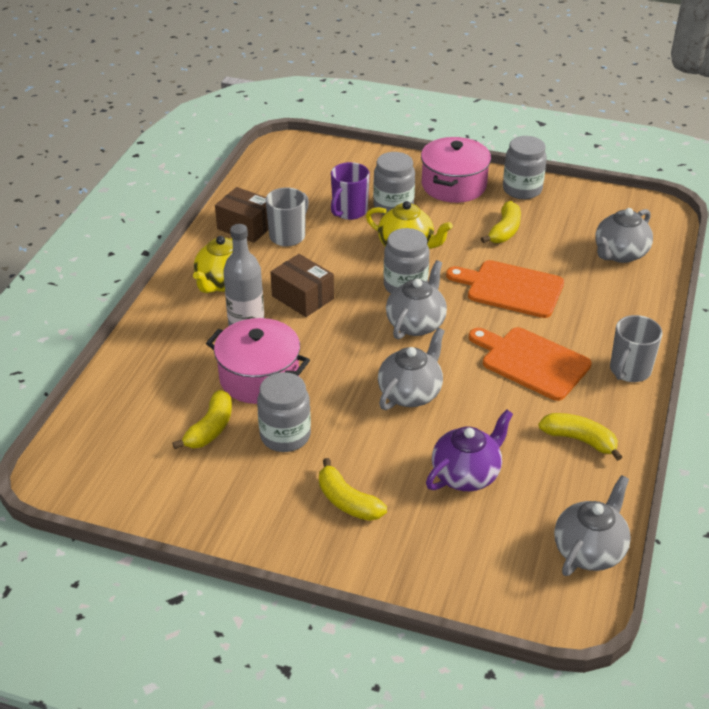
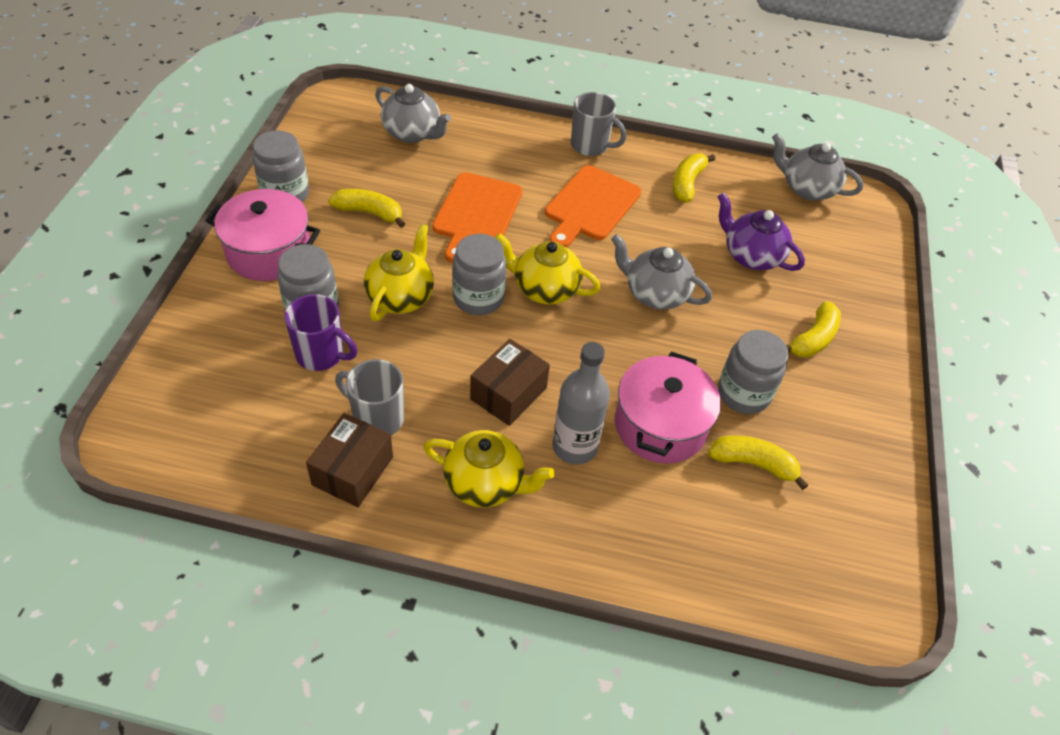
camera: 100 degrees left, 10 degrees up
(416, 324) = (544, 289): grey teapot -> yellow teapot

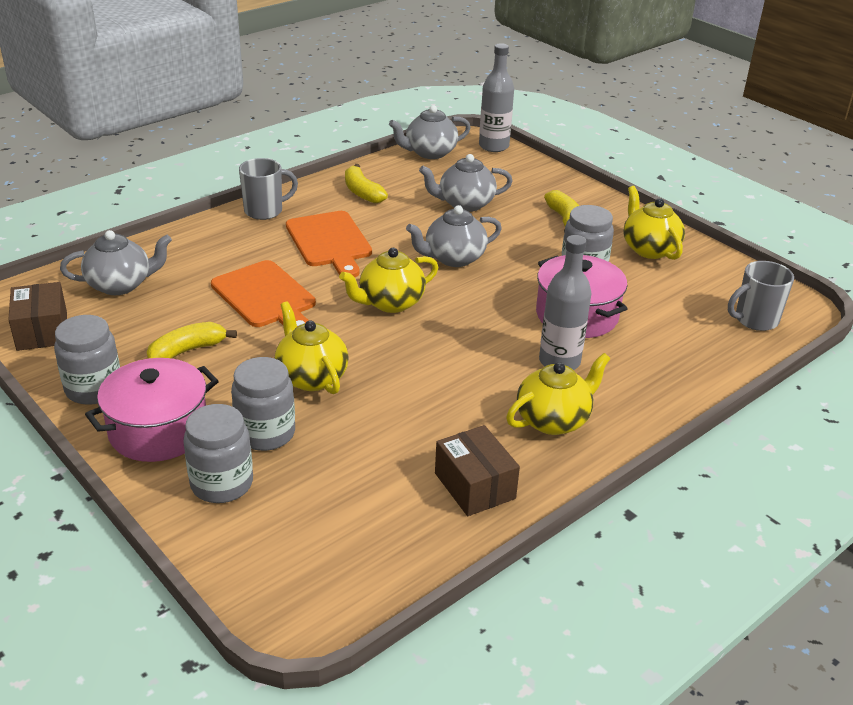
camera: 50 degrees left, 15 degrees down
(321, 354) = (326, 450): purple mug -> none
(377, 418) = (432, 448): grey mug -> grey mug (755, 320)
(478, 298) = (361, 338): grey jar -> grey jar (222, 484)
(508, 393) = (477, 369): brown box -> brown box (42, 331)
(751, 256) = (465, 204): purple teapot -> grey teapot
(753, 464) = (645, 295): yellow banana -> none
(840, 430) = (649, 249): none -> yellow teapot
(878, 223) = (493, 146): none -> grey bottle

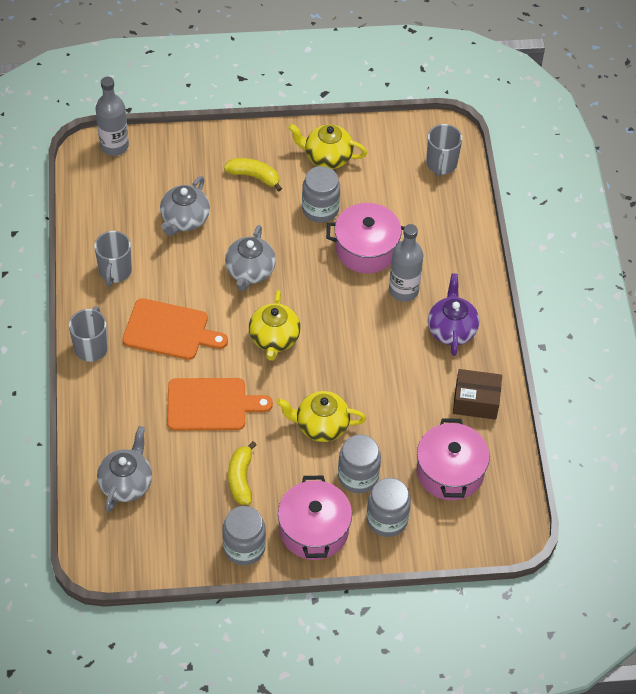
camera: 55 degrees left, 20 degrees up
(42, 331) = (151, 552): brown box -> none
(344, 509) = (450, 472): none -> pink pot
(362, 192) = (115, 271): yellow banana -> grey mug
(429, 153) = (89, 192): grey teapot -> none
(553, 420) = (451, 329): yellow teapot -> purple teapot

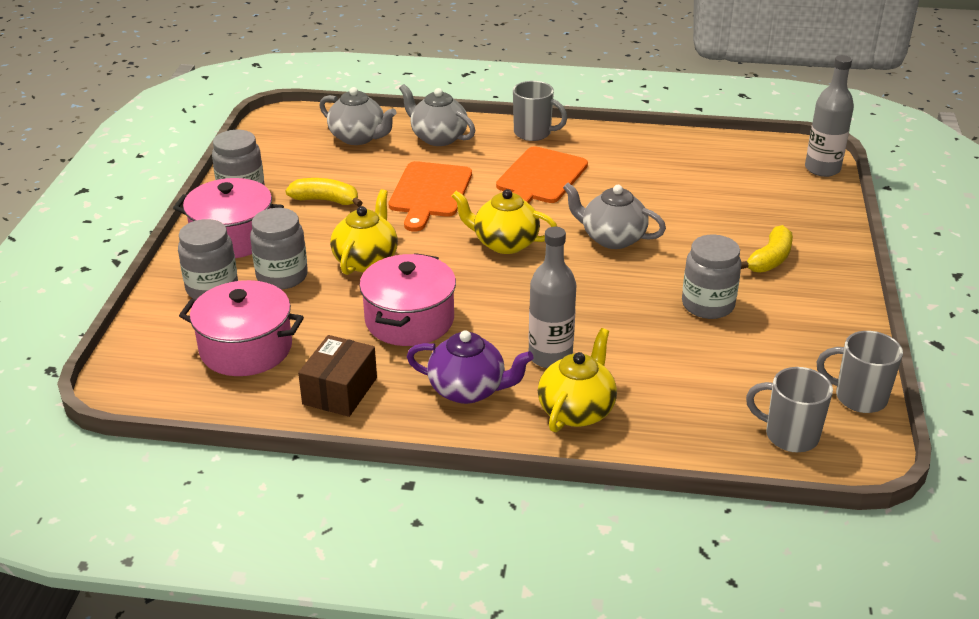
camera: 105 degrees right, 20 degrees down
(115, 271) = (632, 154): grey mug -> grey mug (858, 397)
(184, 219) = (702, 203): grey teapot -> grey teapot (438, 138)
(327, 157) = (804, 324): yellow teapot -> yellow teapot (577, 410)
(366, 249) = (630, 334): pink pot -> pink pot (409, 320)

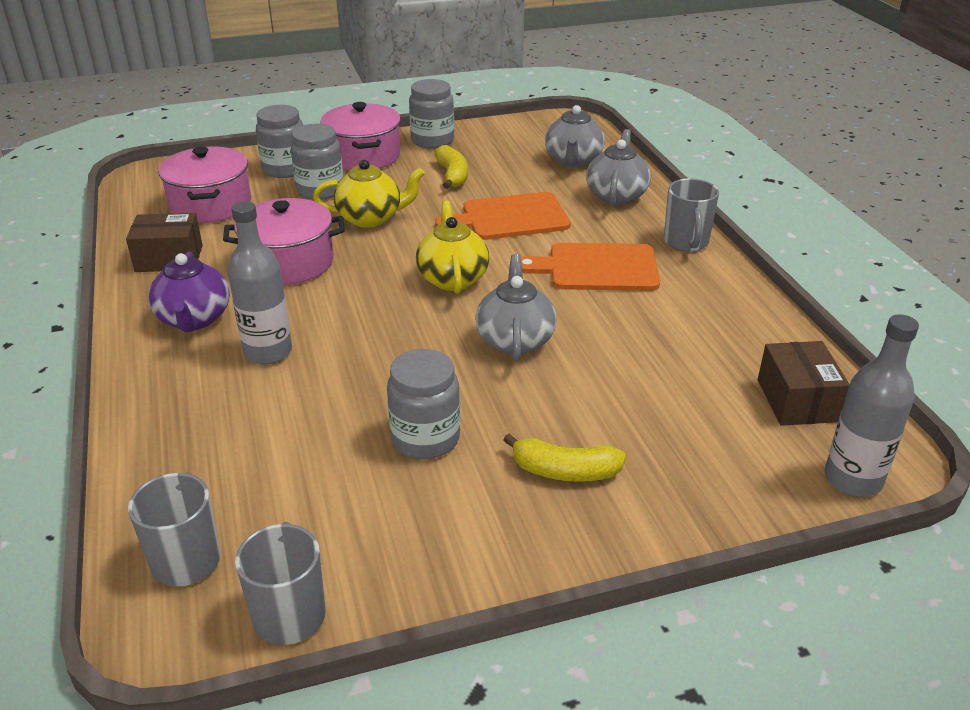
camera: 65 degrees right, 0 degrees up
(577, 410) = (183, 389): yellow teapot -> none
(743, 159) = (797, 400): none -> brown box

